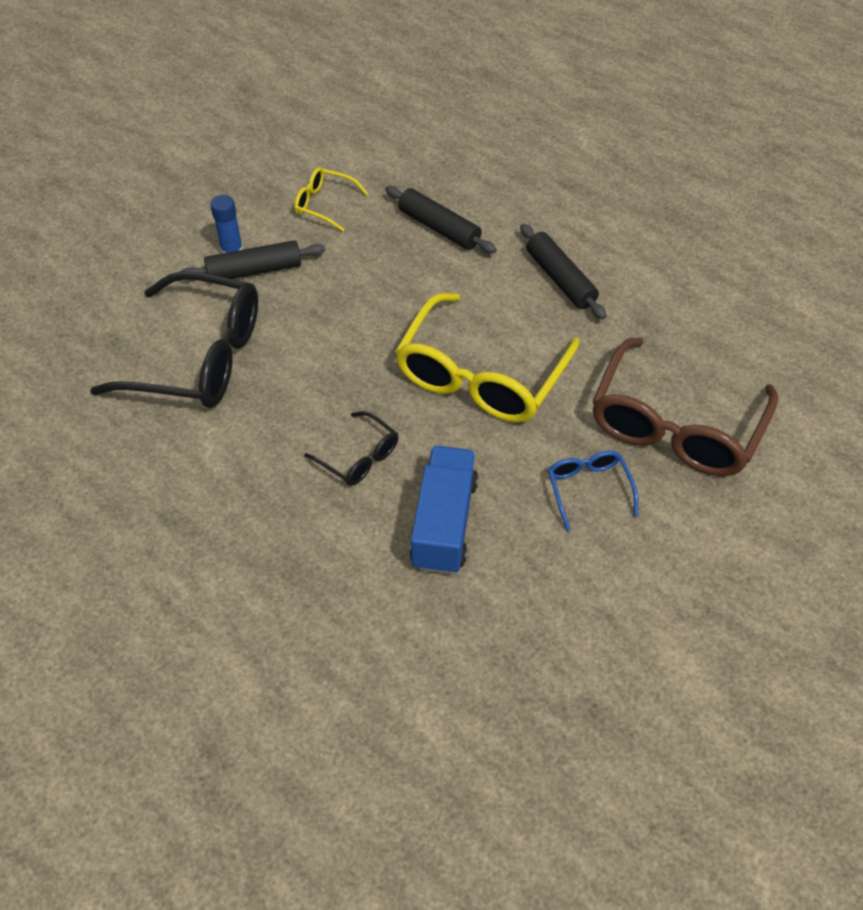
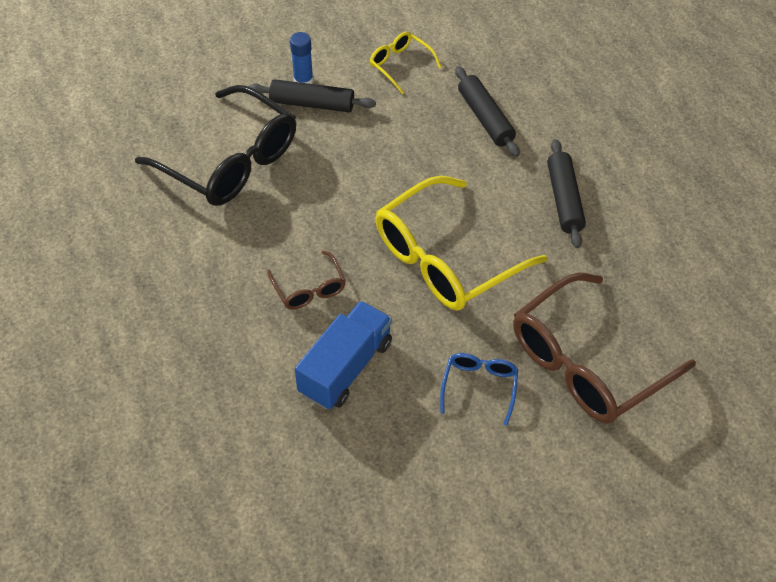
camera: 25 degrees right, 0 degrees up
(359, 457) = (309, 289): black glasses -> brown glasses

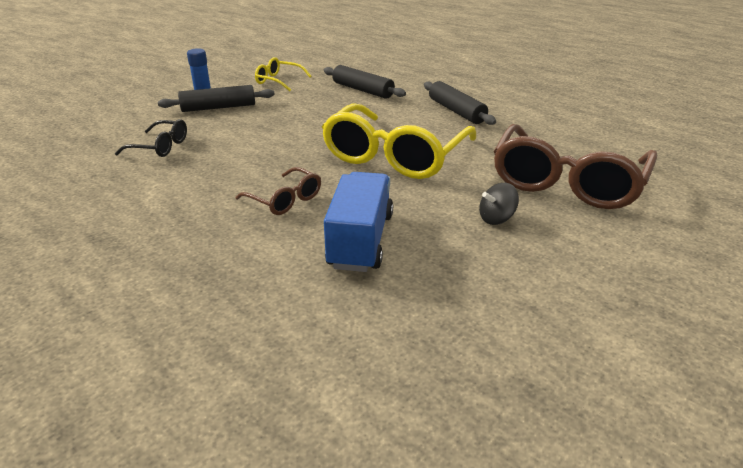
camera: 25 degrees left, 20 degrees down
(230, 161) = (160, 147): black glasses -> black glasses, size x0.47
(479, 387) = (496, 218): blue glasses -> black spinning top

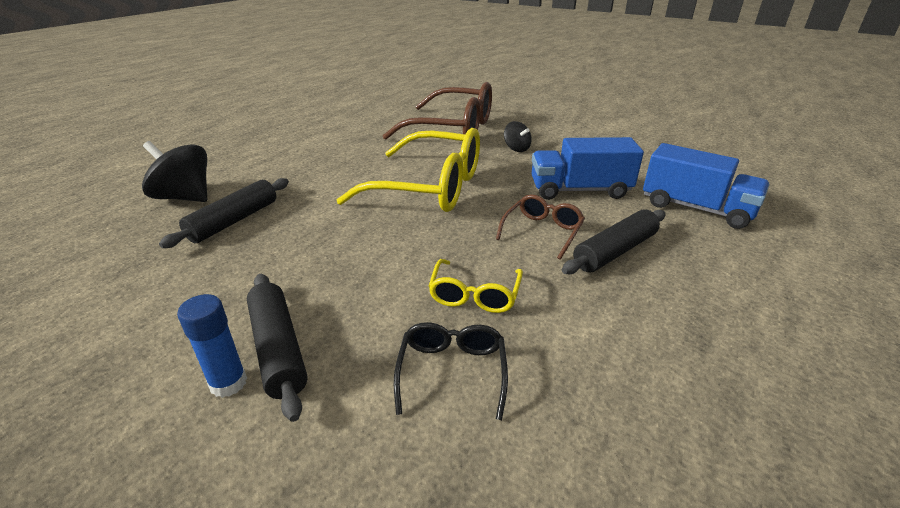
camera: 100 degrees left, 0 degrees up
(277, 322) = (696, 208): none -> blue truck
(278, 81) = (155, 305): yellow glasses -> yellow glasses (474, 295)
(404, 75) = (185, 197): none -> black spinning top
(456, 111) = (317, 165): black rolling pin -> black rolling pin (615, 251)

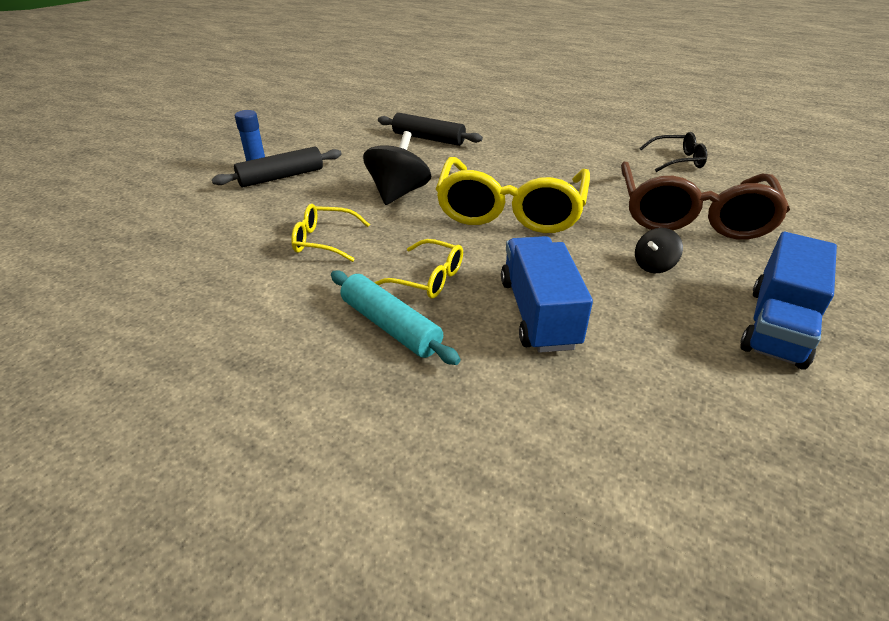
camera: 85 degrees right, 5 degrees up
(185, 197) = (460, 117): black spinning top -> black spinning top (398, 193)
(452, 371) = (243, 234): black glasses -> black glasses (677, 160)
(542, 231) = (428, 278): brown glasses -> yellow glasses
(615, 251) = (390, 326): black rolling pin -> turquoise rolling pin
(696, 208) = (514, 426): blue truck -> blue truck (776, 326)

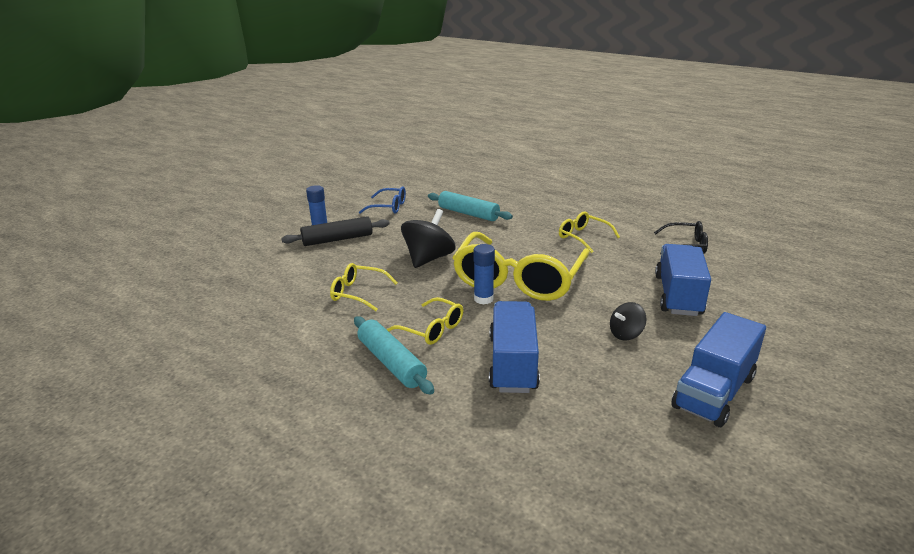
camera: 10 degrees right, 10 degrees down
(333, 136) = (389, 207): none -> blue glasses
(428, 138) = (468, 213): black rolling pin -> turquoise rolling pin
(478, 236) = (483, 299): none -> blue glue stick
(565, 158) = (583, 237): none -> yellow glasses
(692, 216) = (678, 295): brown glasses -> blue truck

